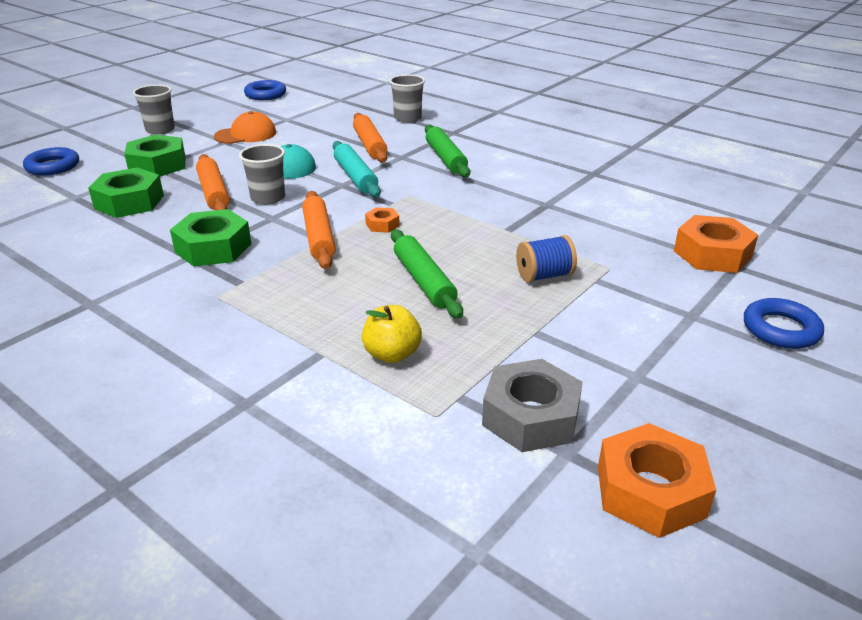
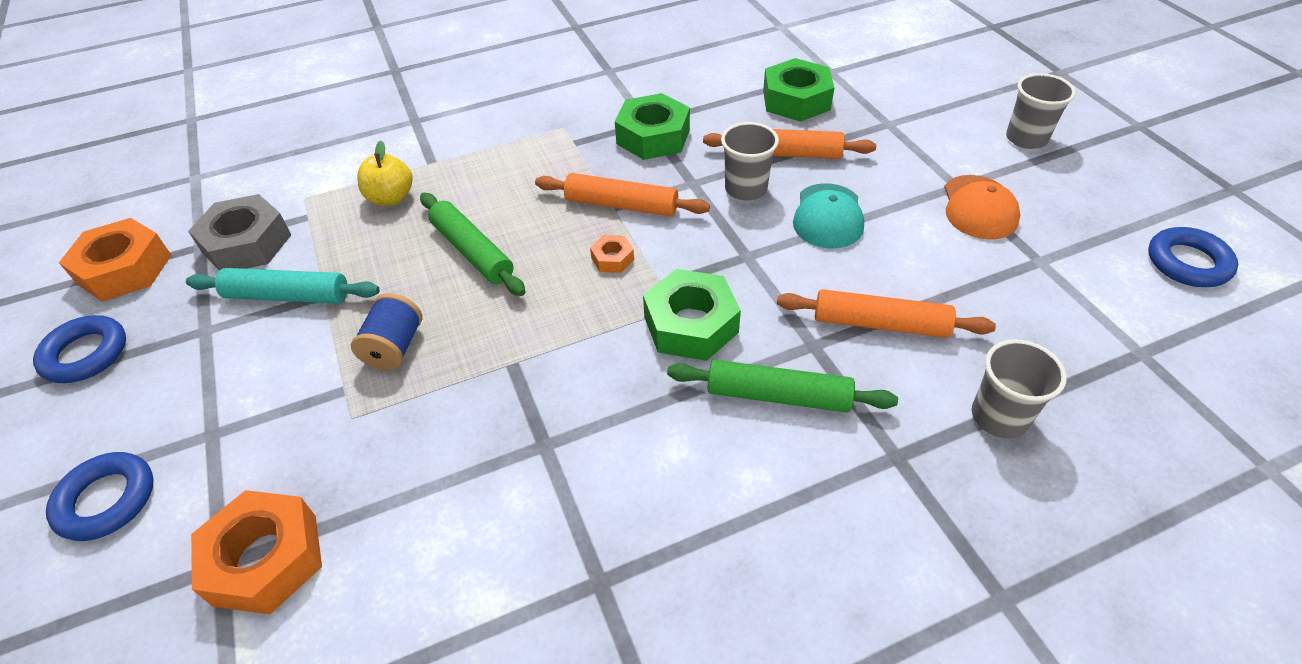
camera: 120 degrees right, 15 degrees up
(53, 166) = (924, 62): blue ring -> blue ring (86, 354)
(157, 165) = (894, 125): green nut -> green nut (691, 324)
(355, 177) = (764, 275): turquoise rolling pin -> turquoise rolling pin (287, 296)
(423, 281) = (472, 251): green rolling pin -> green rolling pin turned 45 degrees clockwise

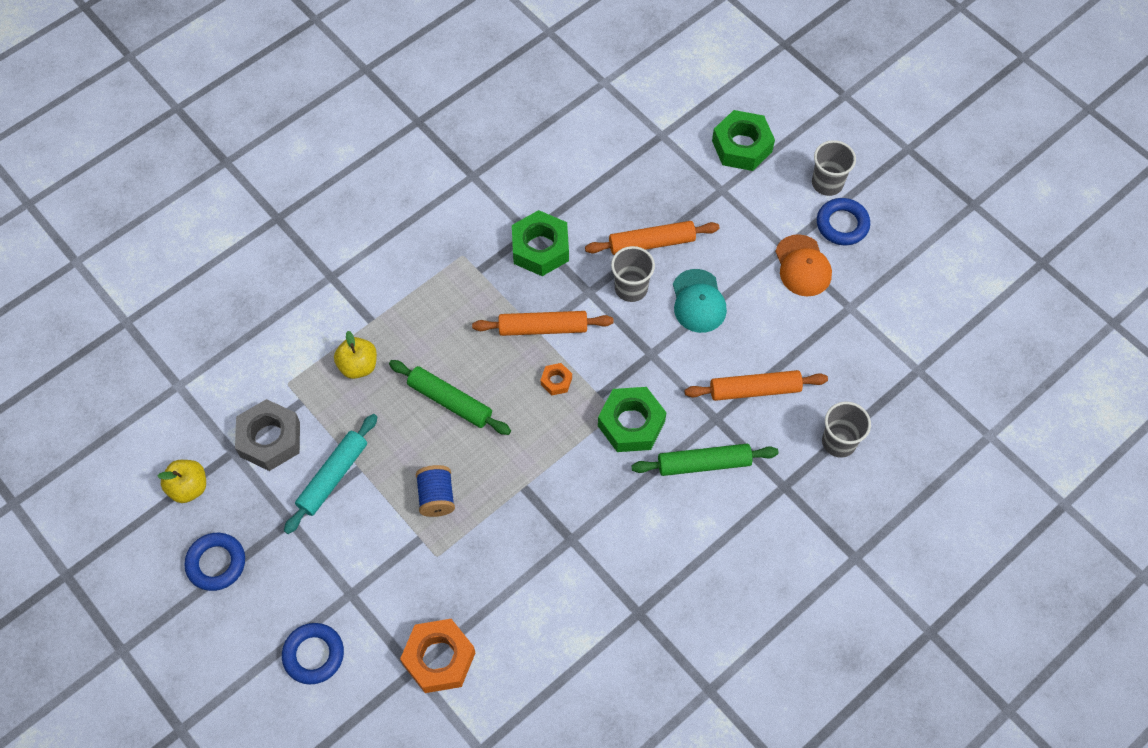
camera: 20 degrees left, 15 degrees up
(124, 269) = (189, 487): orange nut -> yellow apple
(287, 296) = (333, 477): turquoise rolling pin -> turquoise rolling pin turned 45 degrees counterclockwise
(796, 100) = (642, 178): green nut -> green nut (742, 146)
(1187, 263) = (944, 285): blue ring -> blue ring (842, 224)

